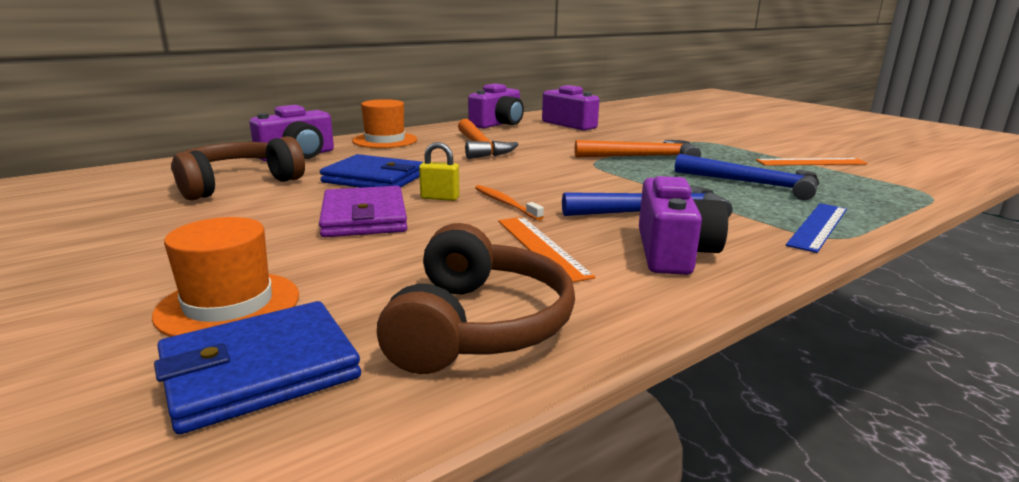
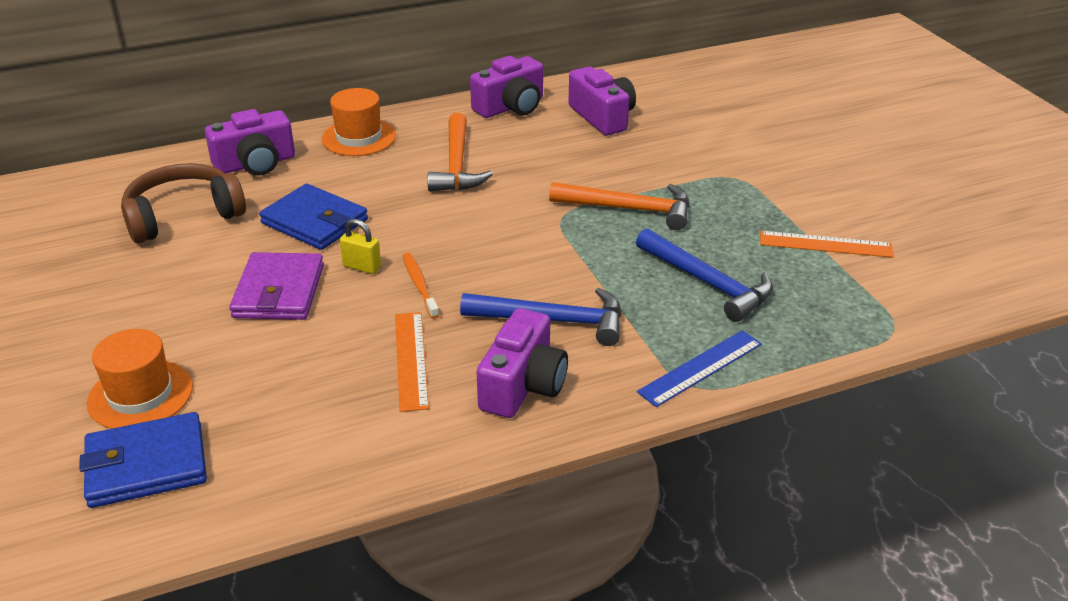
camera: 15 degrees right, 15 degrees up
(478, 325) = (306, 447): brown headphones -> none

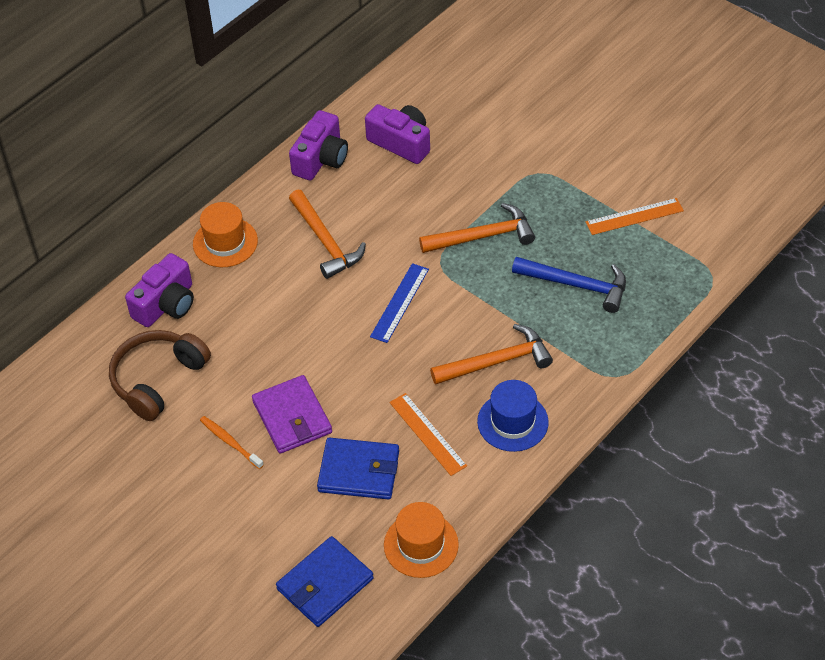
camera: 25 degrees left, 15 degrees up
(140, 395) = (273, 539): orange hat -> orange hat (421, 545)
(314, 222) = (263, 343): blue wallet -> blue wallet (359, 471)
(362, 267) = (333, 370): yellow padlock -> none
(419, 285) = (385, 369): orange toothbrush -> orange toothbrush (230, 442)
(523, 385) = (512, 422): purple camera -> blue hat
(553, 321) = (497, 362): blue hammer -> orange hammer
(701, 368) = (612, 360): blue ruler -> blue ruler (400, 303)

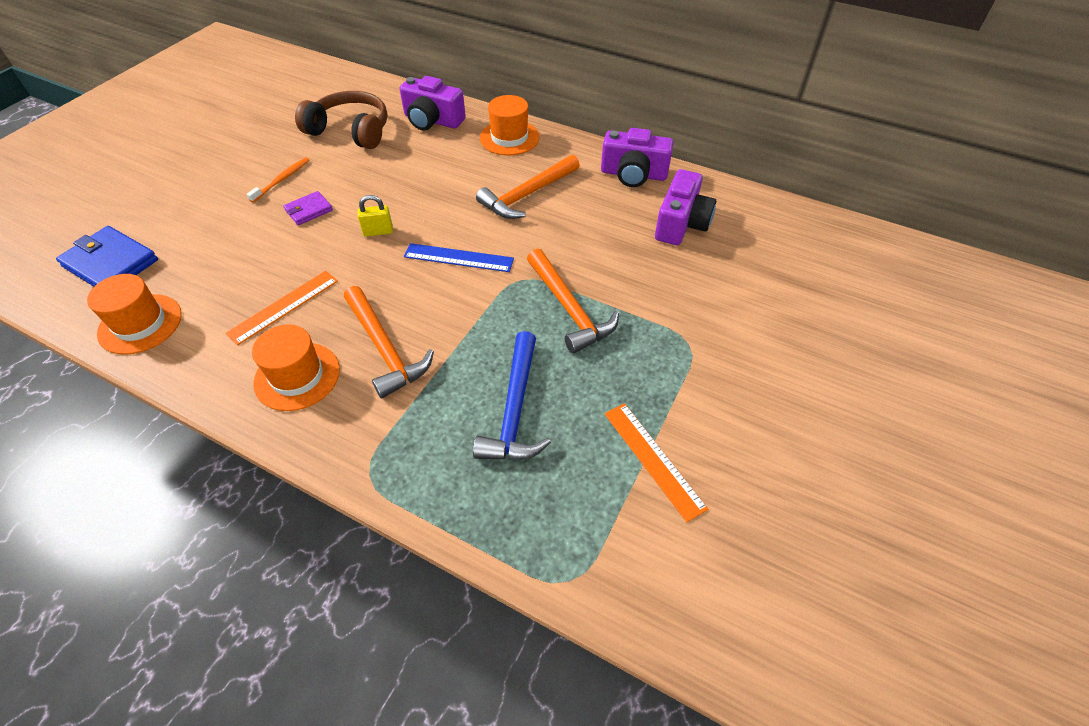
camera: 75 degrees right, 0 degrees up
(292, 417) = (309, 210): purple wallet -> purple wallet, size x0.56
(344, 361) = (378, 232): none -> yellow padlock
(359, 471) = (240, 264): blue wallet -> none
(512, 422) = (297, 376): blue hat -> orange hat

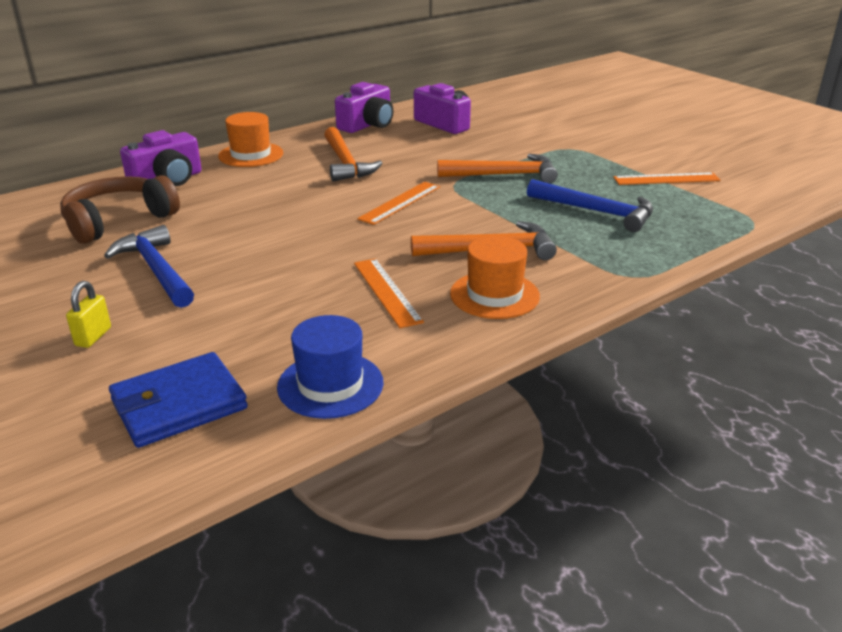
camera: 65 degrees left, 20 degrees down
(140, 324) = (330, 385): orange hat -> blue hat
(282, 179) = (156, 270): orange toothbrush -> blue hammer
(309, 210) = (238, 261): purple wallet -> none
(378, 232) = (320, 231): yellow padlock -> yellow padlock (93, 337)
(458, 258) = (400, 202): blue ruler -> orange ruler

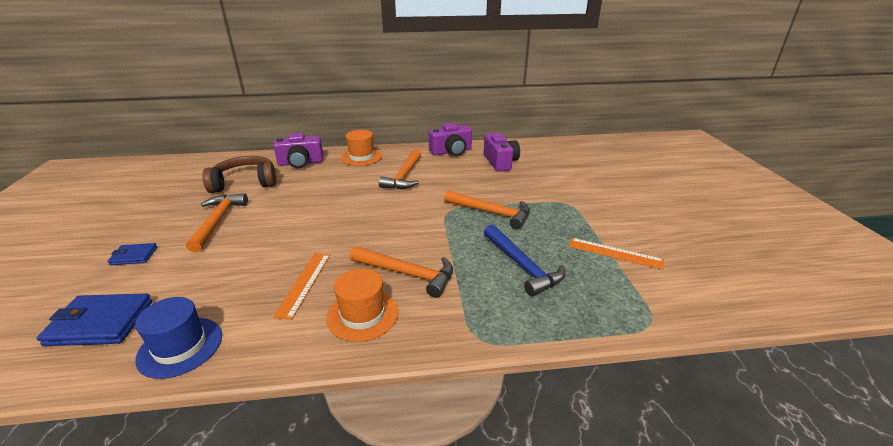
camera: 30 degrees right, 0 degrees up
(93, 337) = (134, 256): yellow padlock -> blue wallet
(156, 270) = (218, 221): blue hammer -> orange hammer
(400, 202) = (399, 215): orange ruler -> none

